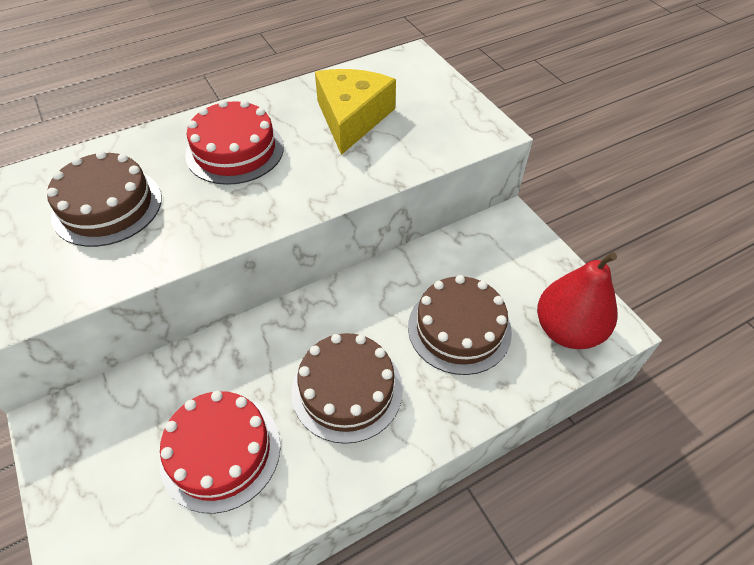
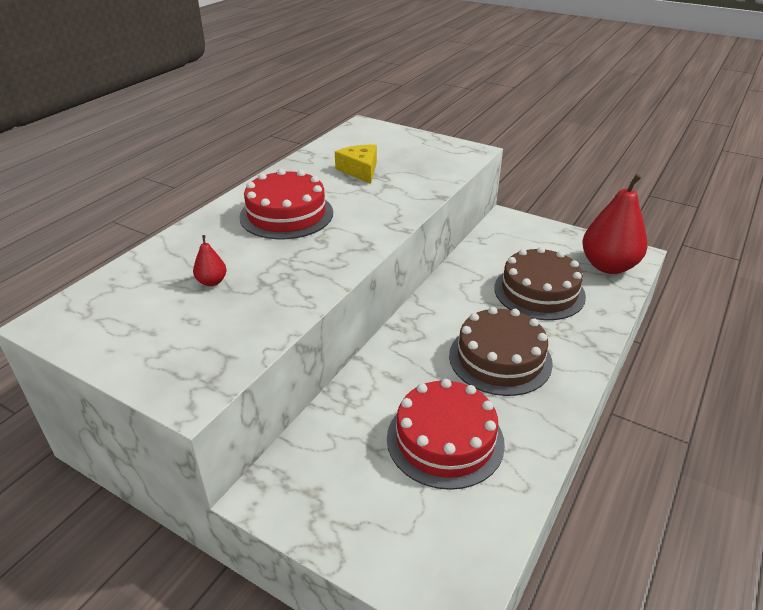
camera: 30 degrees left, 15 degrees down
(107, 206) = (212, 282): brown cake -> red pear
(352, 118) = (360, 170): yellow cheese -> yellow cheese, size x0.61

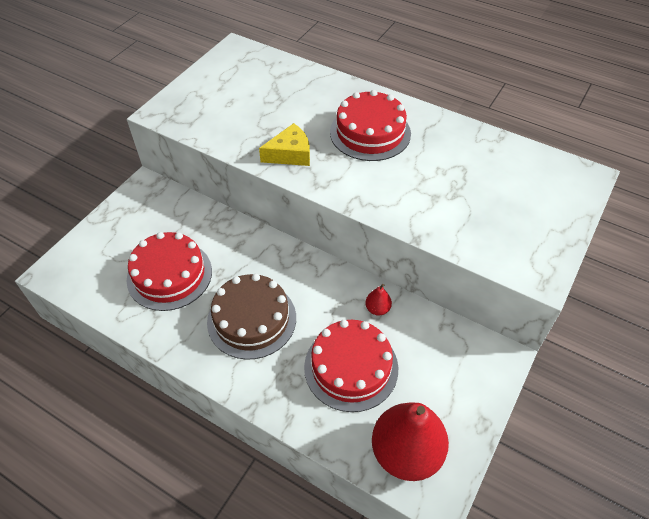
camera: 90 degrees right, 15 degrees up
(212, 282) = (272, 105): red pear -> red pear (377, 309)
(360, 170) = (465, 176): yellow cheese -> yellow cheese (290, 154)
(539, 292) = (351, 367): brown cake -> red cake

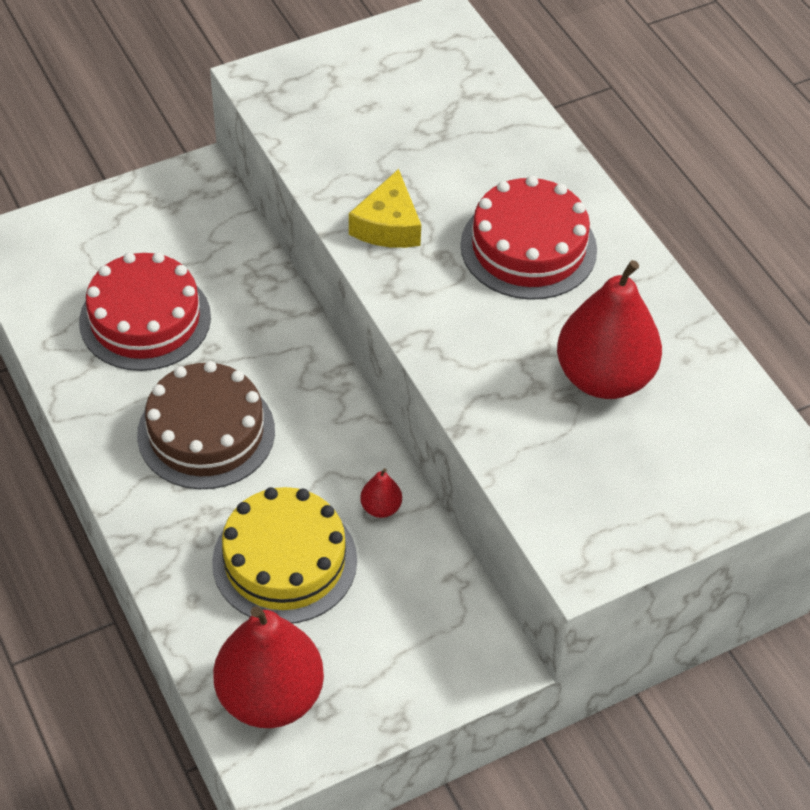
camera: 30 degrees right, 0 degrees up
(290, 154) = (388, 225): yellow cheese -> yellow cheese turned 90 degrees clockwise
(351, 367) = (284, 561): red cake -> yellow cake
(462, 177) = (604, 377): none -> red pear

